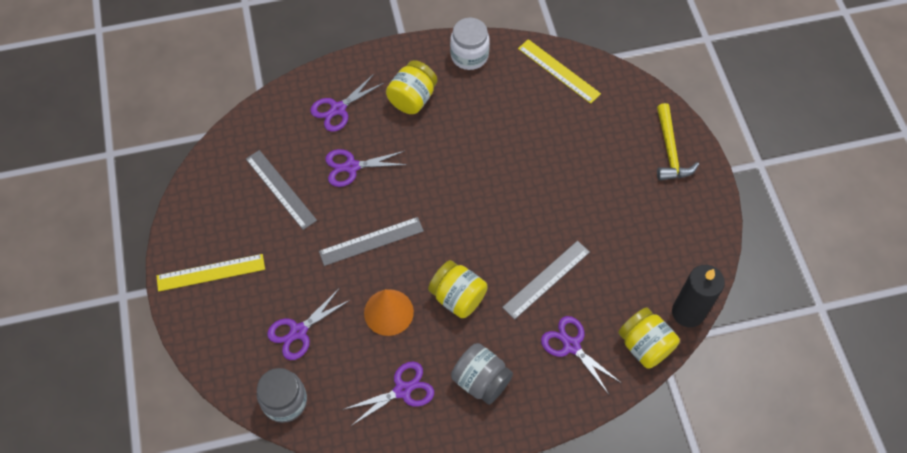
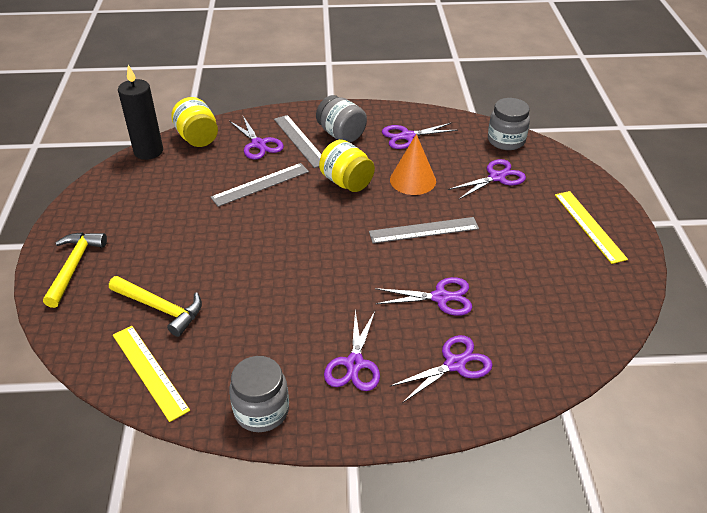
camera: 170 degrees left, 20 degrees down
(211, 272) = (589, 226): yellow ruler -> yellow ruler turned 75 degrees clockwise
(280, 189) = (524, 286): grey ruler -> grey ruler (300, 140)
(412, 98) = (354, 364): yellow jar -> purple scissors
(469, 55) = (261, 410): white jar -> grey jar
(576, 122) = (161, 308): none -> yellow hammer

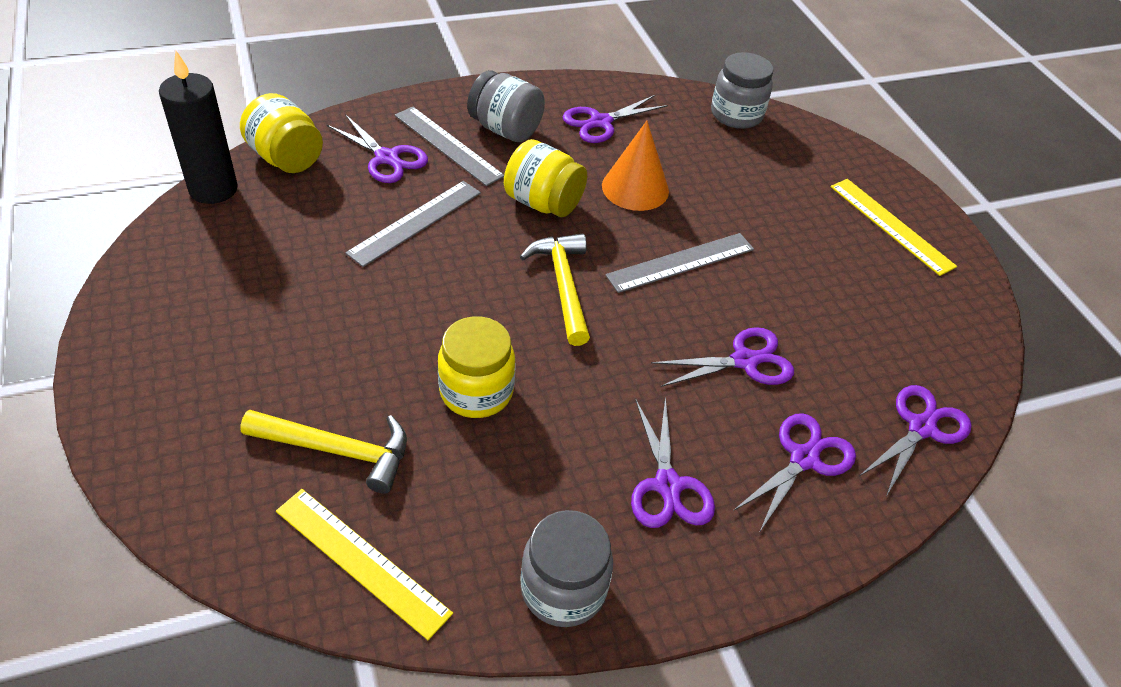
camera: 20 degrees left, 5 degrees up
(74, 266) = (162, 403): yellow hammer -> yellow hammer (563, 285)
(256, 288) = (476, 391): none -> yellow jar
(496, 177) = (746, 170): purple scissors -> purple scissors (921, 427)

